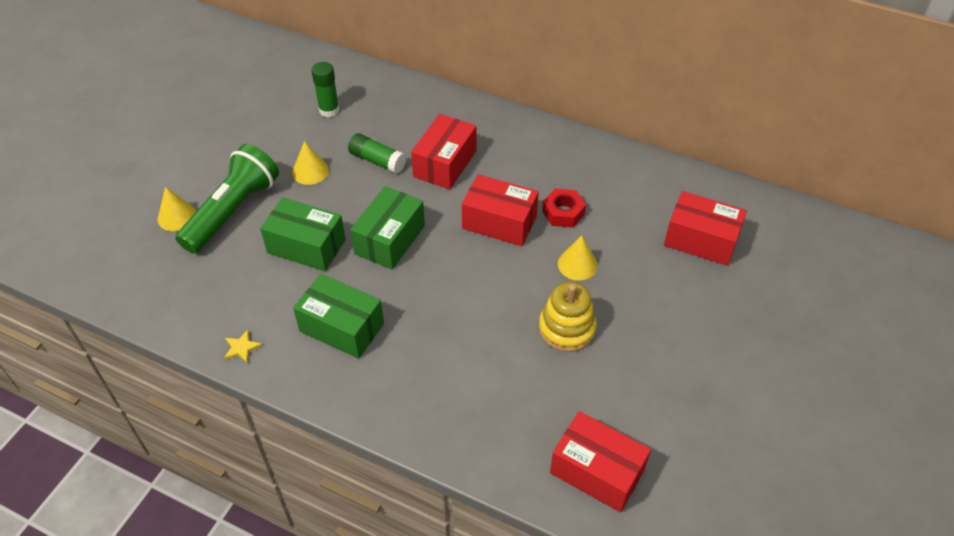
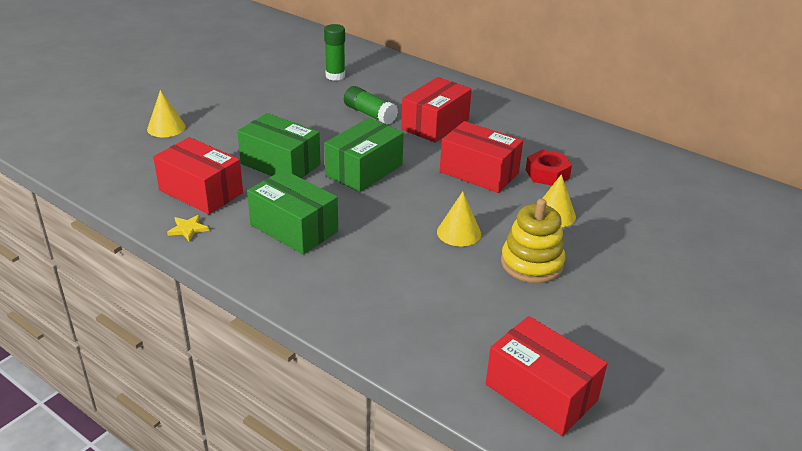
camera: 10 degrees right, 15 degrees down
(232, 211) = (219, 130): green flashlight -> none
(310, 171) = (303, 113): yellow cone -> yellow cone (459, 232)
(701, 240) = (693, 214): red box -> red box (201, 191)

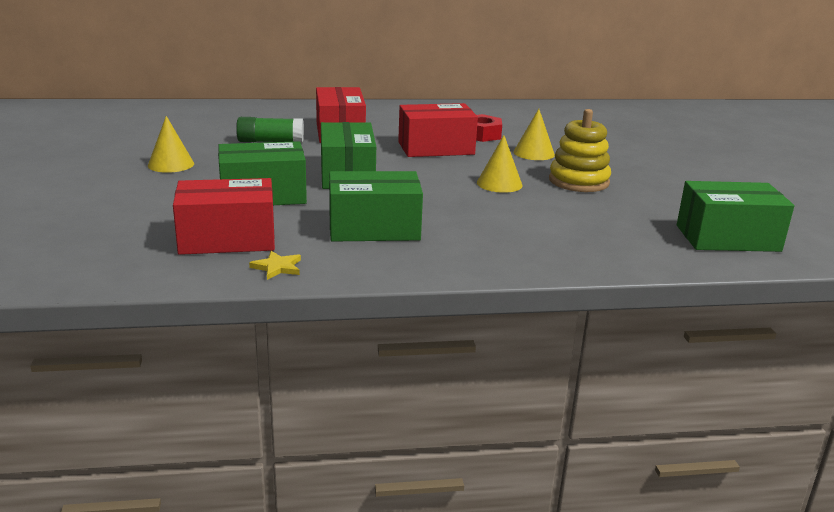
camera: 45 degrees left, 10 degrees down
(166, 128) = (72, 210): yellow cone -> yellow cone (171, 164)
(335, 76) = (179, 127): green glue stick -> none
(541, 392) = (727, 238): red box -> green box

